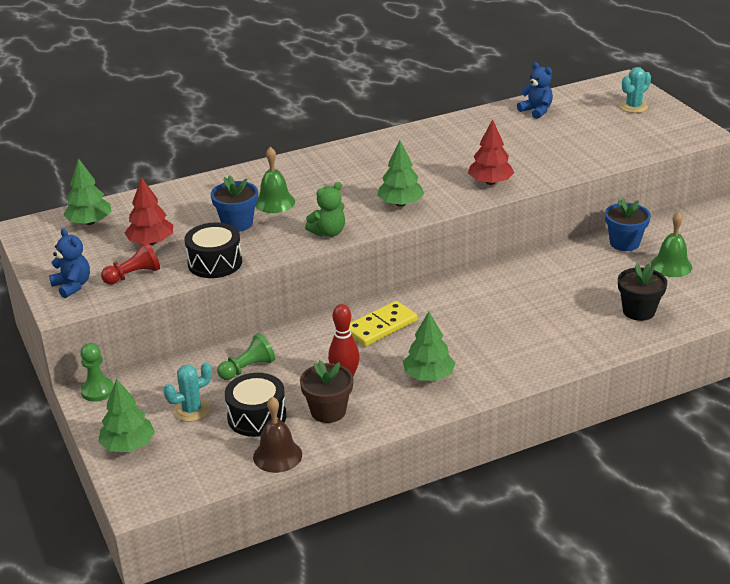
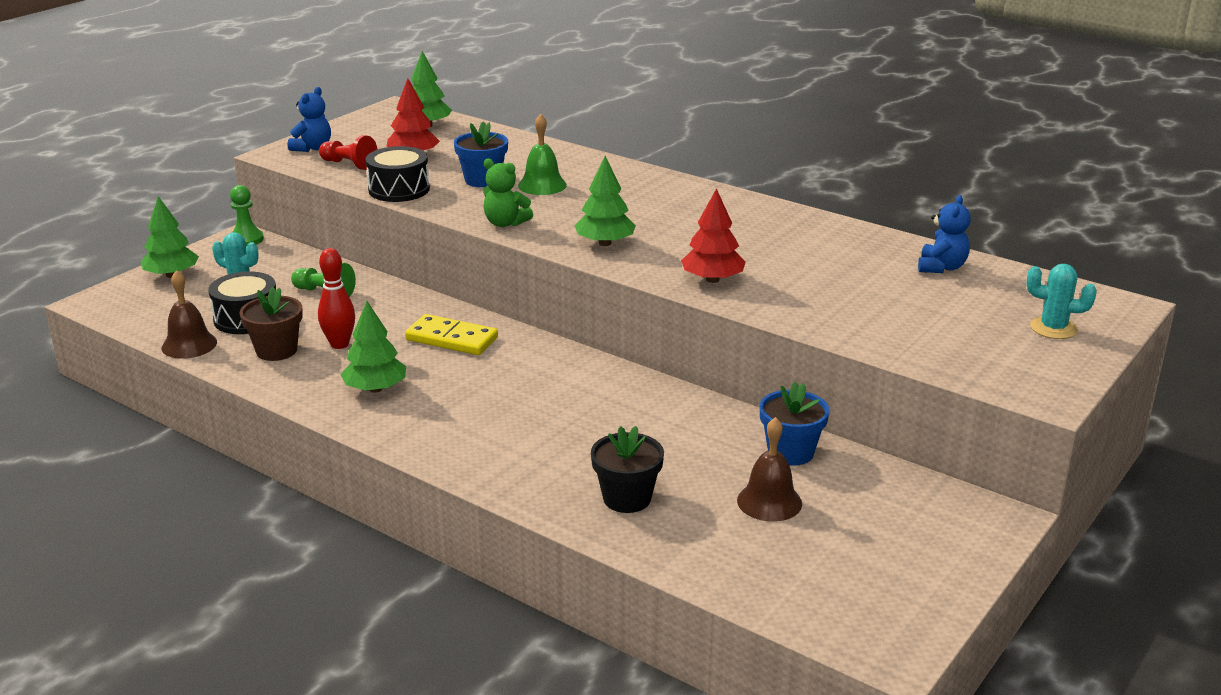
camera: 60 degrees right, 5 degrees down
(671, 265) = (769, 502): green bell -> brown bell

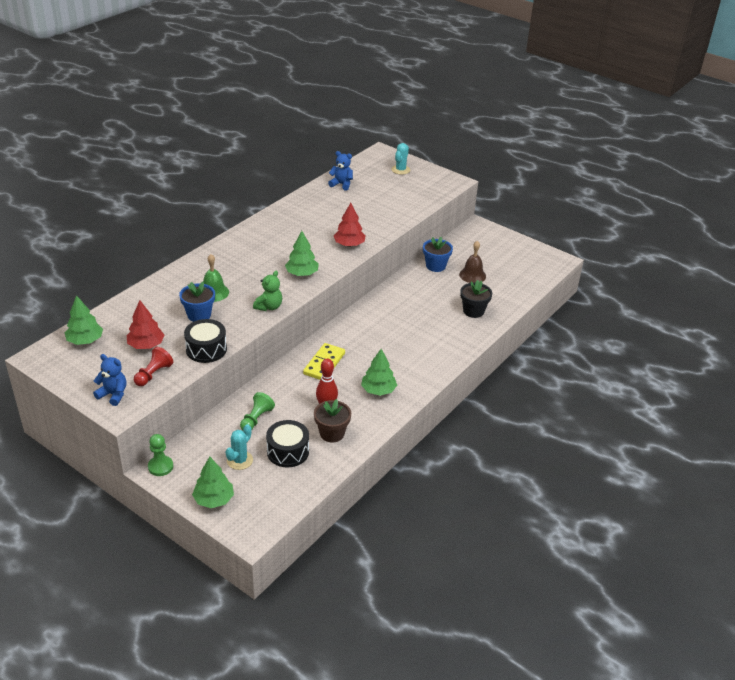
camera: 90 degrees left, 10 degrees up
(189, 345) = (321, 474): brown bell -> none

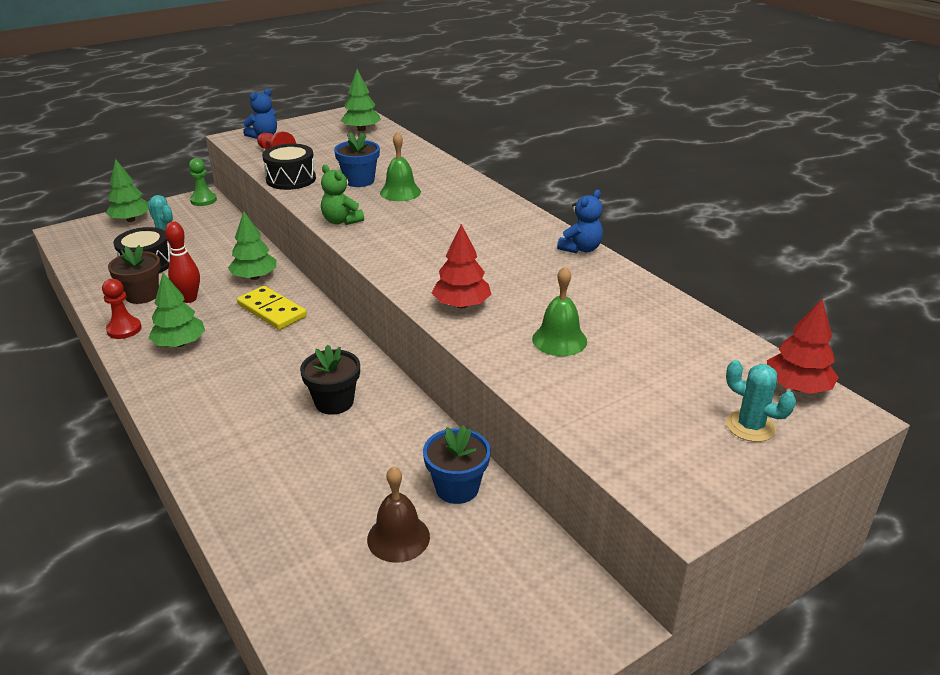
camera: 110 degrees right, 5 degrees down
(146, 345) = (328, 153): red tree -> red tree (797, 387)
(256, 419) = (217, 253): green pawn -> none
(302, 273) = (402, 253): green tree -> green tree (254, 277)
(341, 184) = (683, 333): blue teddy bear -> blue teddy bear (581, 249)
(365, 214) = (559, 340): none -> green bell
(376, 423) = (124, 329): none -> red pawn
(473, 311) = (280, 500): black flower pot -> black flower pot (334, 402)

